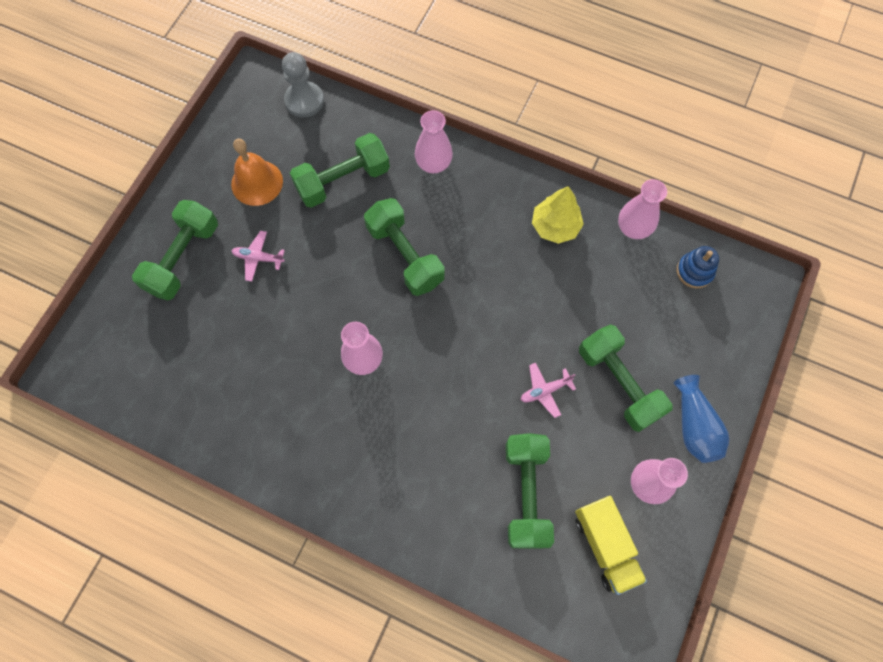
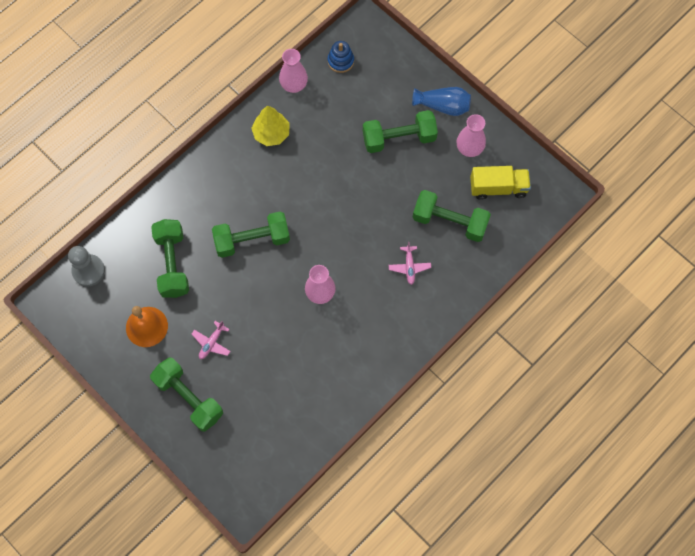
camera: 70 degrees left, 0 degrees up
(433, 164) = (186, 196): pink vase -> none
(545, 391) = (387, 185): pink plane -> pink plane (409, 267)

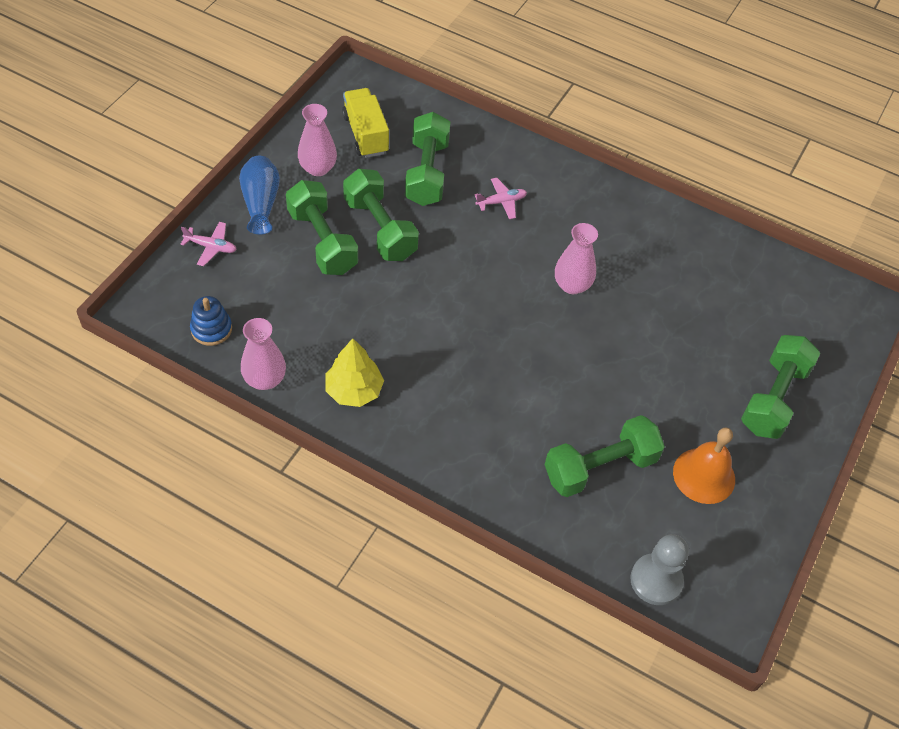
camera: 110 degrees left, 15 degrees down
(211, 343) = (690, 390): pink plane -> pink plane (211, 247)
(252, 240) = (527, 377): green dumbbell -> green dumbbell (380, 229)

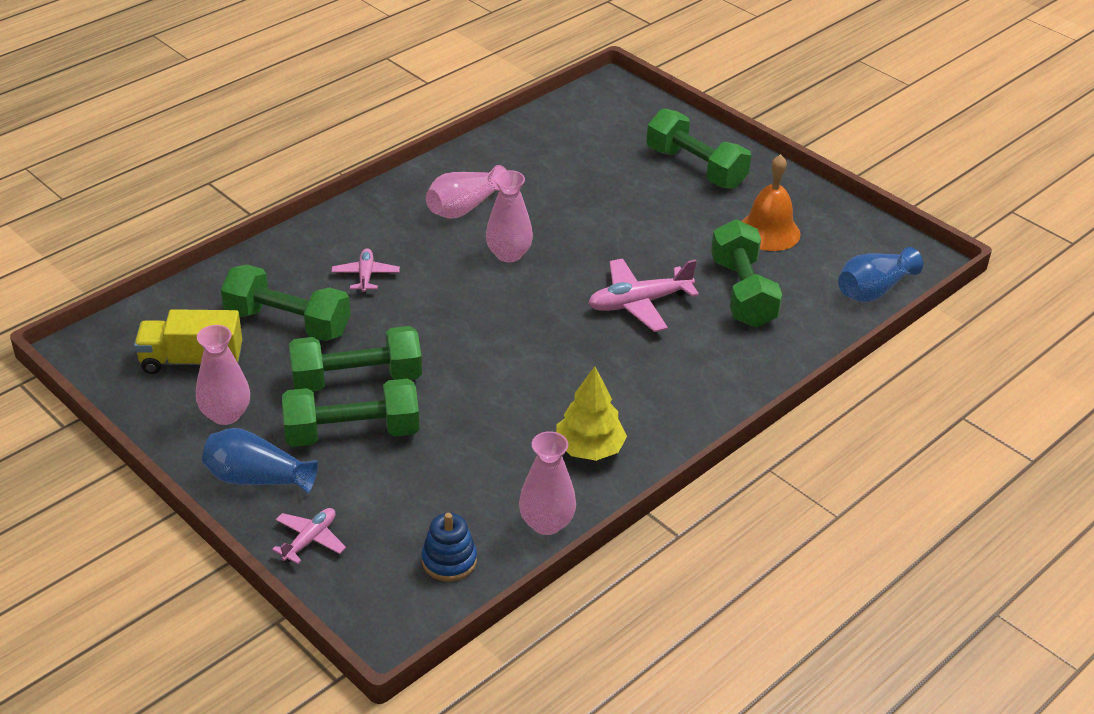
camera: 70 degrees left, 15 degrees down
(549, 390) = (639, 303): none -> pink plane
(620, 241) = (465, 207): none -> pink vase
(656, 580) = (873, 290): grey pawn -> blue vase

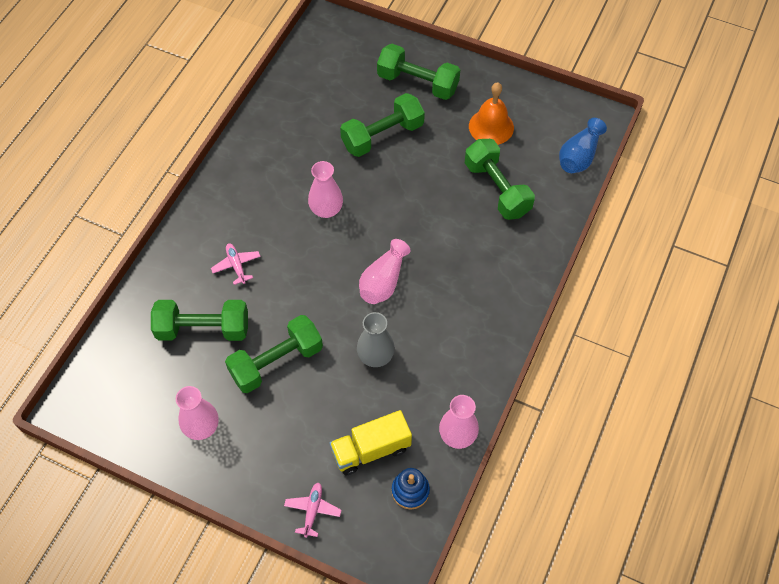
camera: 20 degrees left, 20 degrees up
(192, 361) = (153, 388): yellow truck -> yellow truck (371, 450)
(257, 478) = (251, 473): blue vase -> none
(352, 433) = (296, 410): green dumbbell -> green dumbbell (382, 136)
(465, 207) = (275, 176): pink vase -> pink vase (383, 281)
(486, 411) = (375, 356): none -> grey vase
(589, 449) = (457, 363): yellow tree -> none
(639, 303) = (433, 223): pink plane -> none

